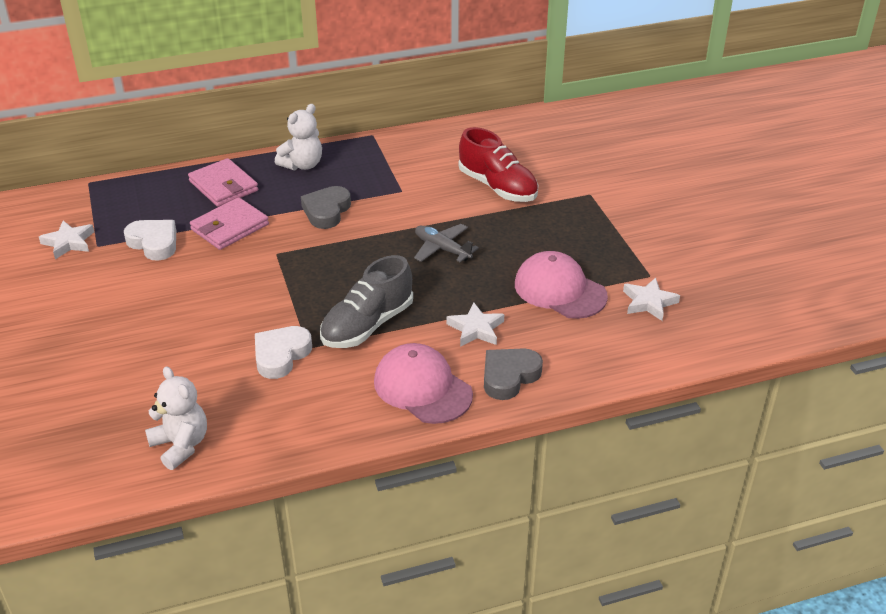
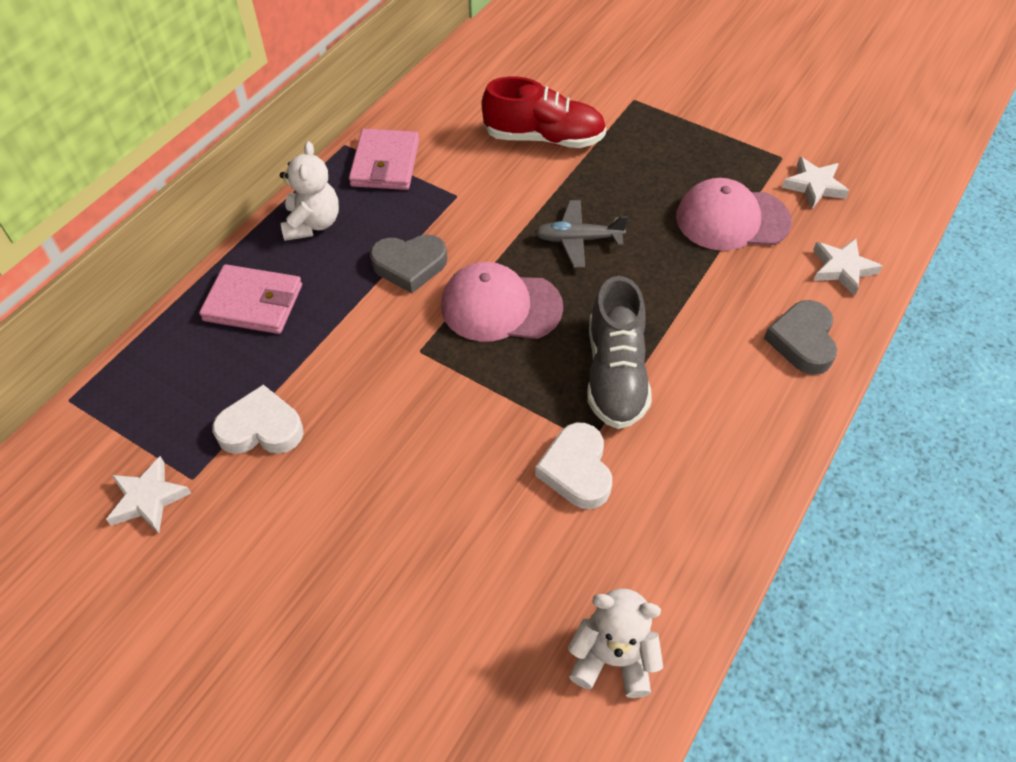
camera: 40 degrees left, 15 degrees up
(230, 227) = (326, 351): pink wallet -> pink wallet (385, 163)
(326, 211) = (409, 265): grey heart -> grey heart turned 75 degrees counterclockwise
(422, 388) = (748, 408): pink cap -> pink cap (500, 306)
(476, 329) = (714, 309): white star -> white star (842, 269)

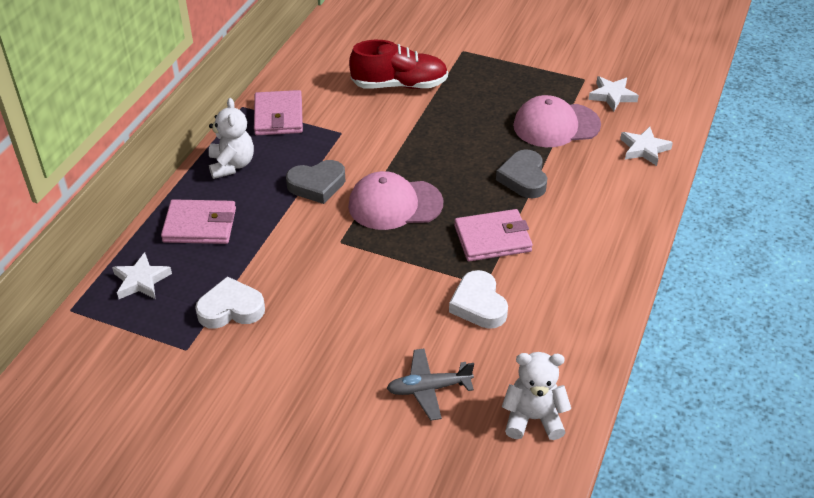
camera: 10 degrees left, 10 degrees down
(148, 498) = (155, 367): white star -> white star (141, 280)
(578, 239) = (443, 152): grey plane -> grey plane (429, 388)
(615, 374) = (492, 238): grey shoe -> pink wallet
(802, 341) = (625, 200): grey heart -> grey heart (523, 178)

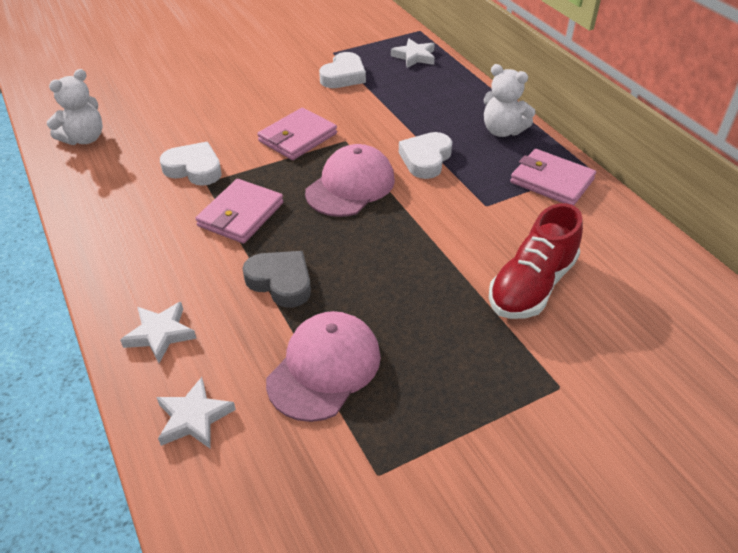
camera: 130 degrees right, 0 degrees up
(200, 225) = (443, 93): pink wallet -> pink wallet (297, 137)
(317, 185) = (425, 159): grey heart -> white heart
(429, 388) = (170, 114): grey plane -> none
(612, 96) = (313, 475): white star -> white star (160, 334)

